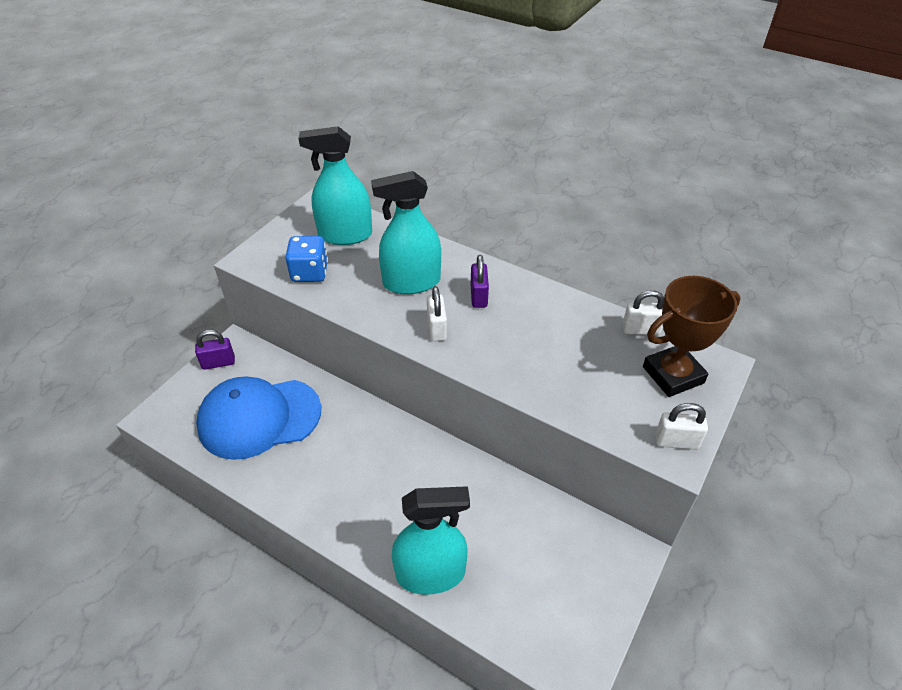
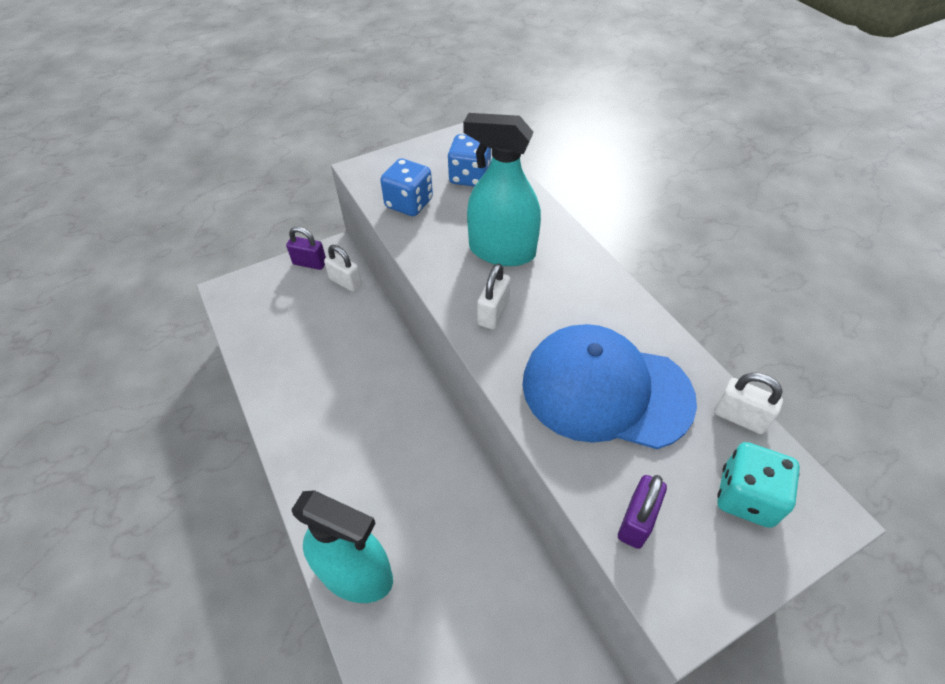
camera: 30 degrees right, 5 degrees up
(259, 418) = (308, 331): blue cap -> blue cap (605, 390)
(345, 235) = (469, 177): turquoise spray bottle -> blue dice
(479, 296) = (564, 295): purple padlock -> purple padlock (636, 521)
(673, 375) = (746, 497): brown trophy -> turquoise dice
(676, 441) = (693, 590): white padlock -> white padlock (345, 282)

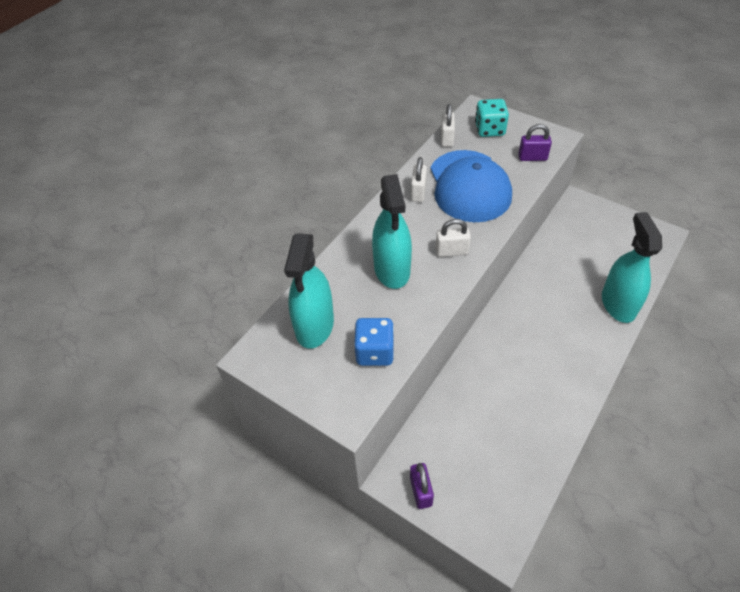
camera: 115 degrees left, 0 degrees up
(345, 282) = (424, 444): white padlock -> white padlock (418, 192)
(469, 177) = (314, 326): blue dice -> turquoise spray bottle

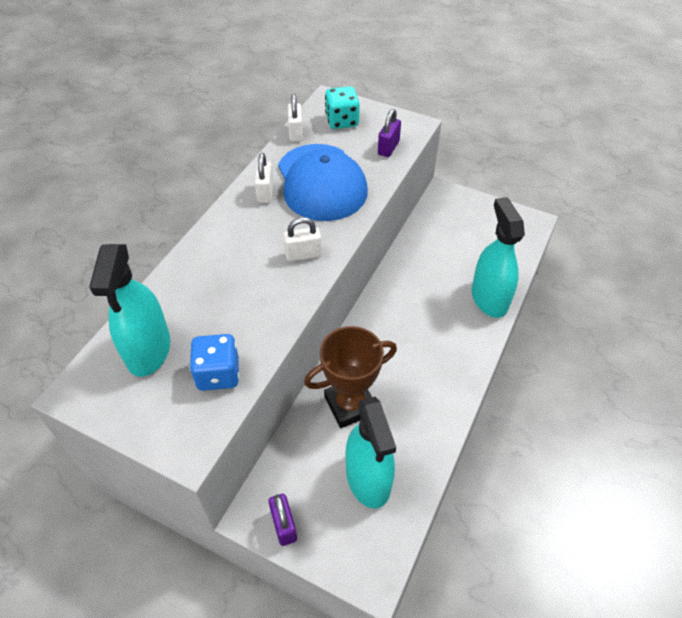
camera: 10 degrees left, 0 degrees up
(392, 269) = (237, 279): turquoise spray bottle -> turquoise spray bottle (368, 479)
(483, 390) = (350, 405): none -> brown trophy
(532, 157) = (388, 148): purple padlock -> purple padlock turned 60 degrees counterclockwise

